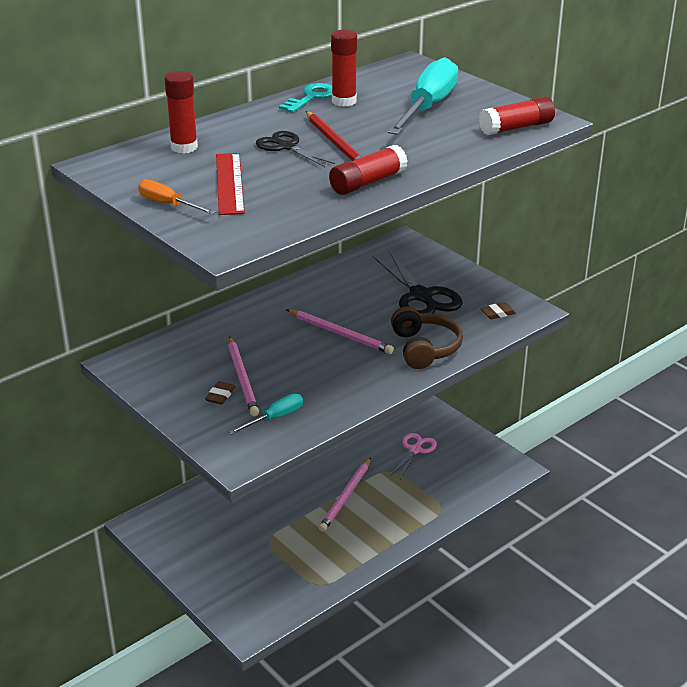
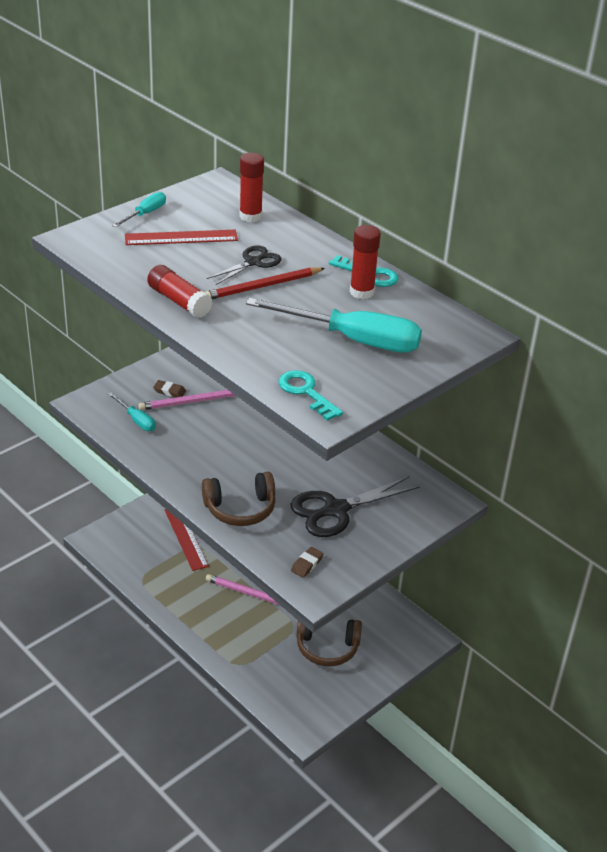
camera: 85 degrees right, 5 degrees up
(168, 204) = (145, 214): orange screwdriver -> turquoise screwdriver
(253, 549) = (186, 537): none -> red ruler
(340, 334) = (263, 455): pink pencil -> none
(415, 450) = (327, 647): pink scissors -> brown headphones
(497, 313) = (307, 564): brown eraser -> brown eraser turned 60 degrees clockwise
(516, 128) = (306, 392): red glue stick -> turquoise key

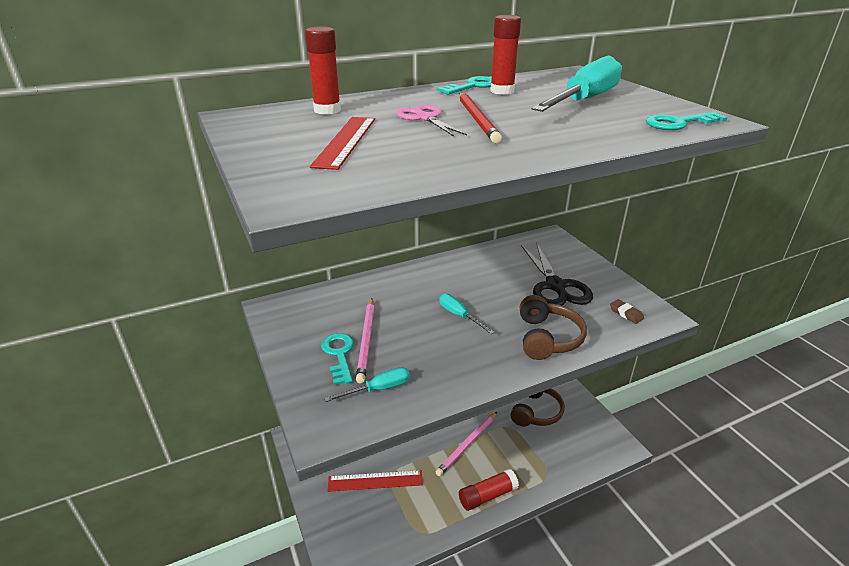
camera: 70 degrees left, 5 degrees down
(145, 214) = (267, 153): turquoise screwdriver -> turquoise screwdriver (459, 316)
(169, 391) = (339, 355): brown eraser -> turquoise key
(179, 301) = (495, 154): red glue stick -> red glue stick (487, 495)
(253, 262) = (425, 118): black scissors -> pink scissors

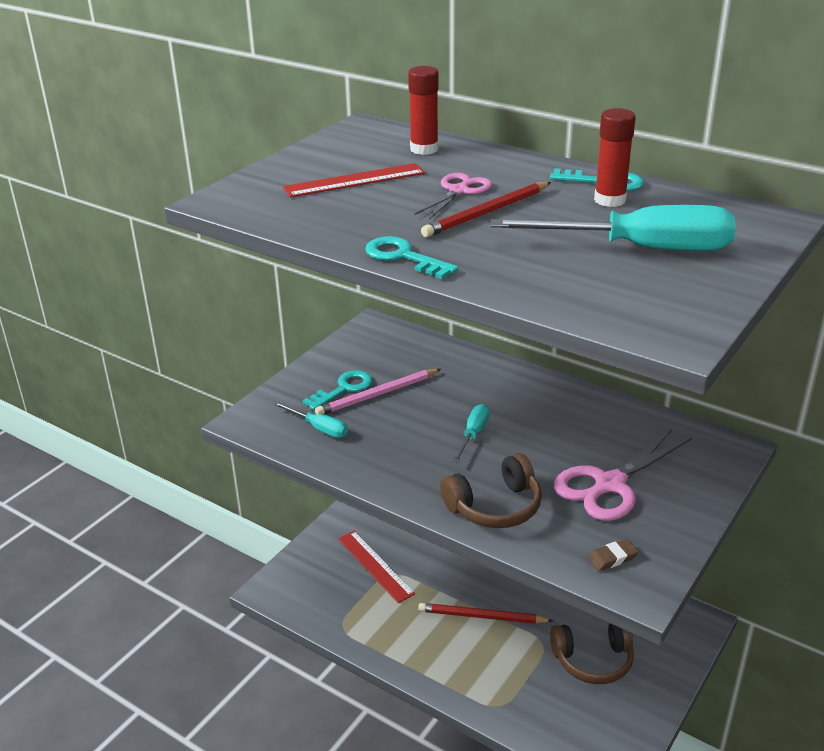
camera: 60 degrees right, 0 degrees up
(467, 445) = (482, 616): pink pencil -> red pencil
(487, 495) = (426, 662): red glue stick -> none
(555, 286) = (610, 484): black scissors -> pink scissors
(626, 313) = (612, 558): brown eraser -> brown eraser turned 45 degrees clockwise
(678, 123) = (627, 315): turquoise key -> turquoise key (403, 257)

